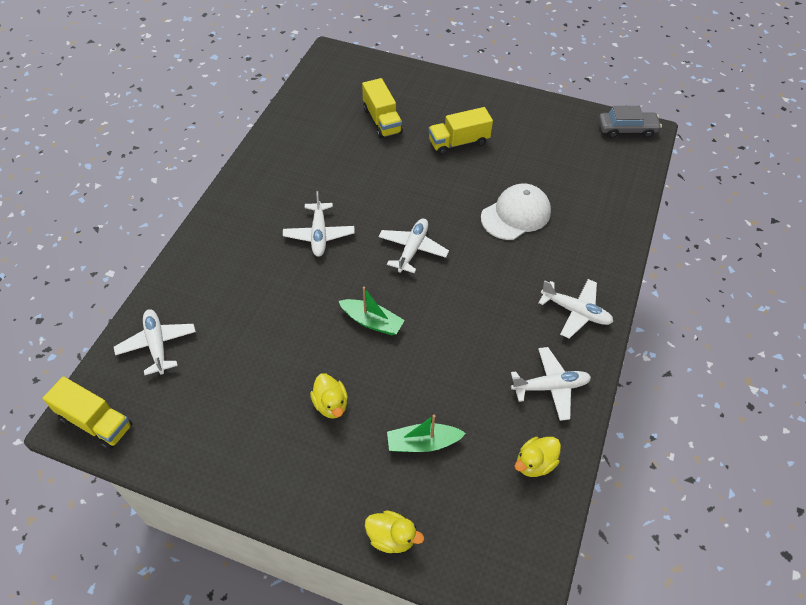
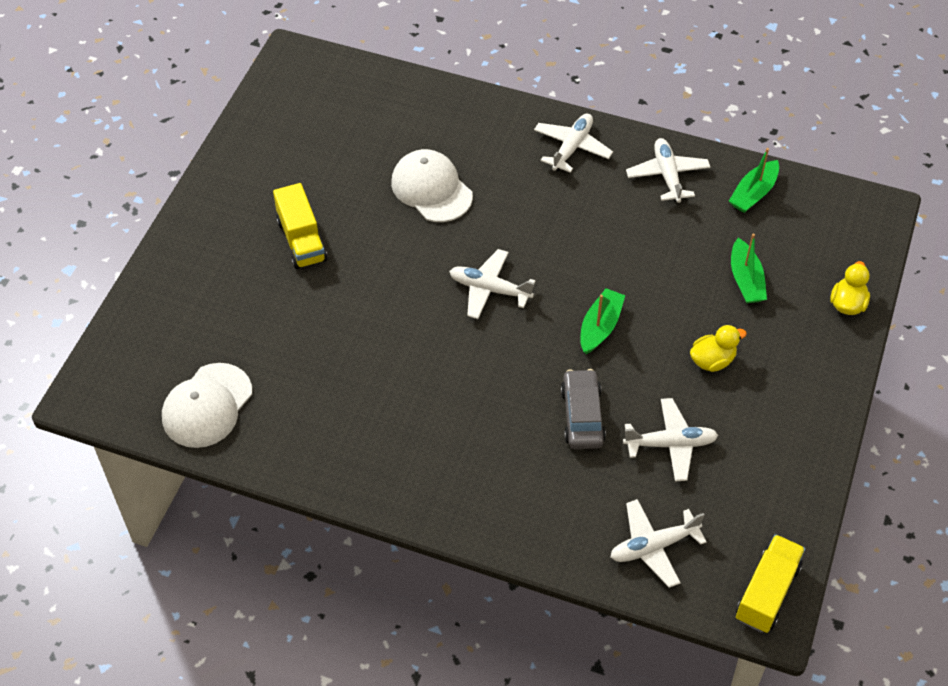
camera: 90 degrees left, 0 degrees up
(318, 104) = (207, 406): none -> white cap
(319, 234) = (468, 388): white plane -> white plane (670, 444)
(382, 121) = (251, 326): yellow truck -> none
(535, 463) = (753, 193): yellow duck -> green boat
(627, 129) = (287, 74): grey car -> grey car (582, 416)

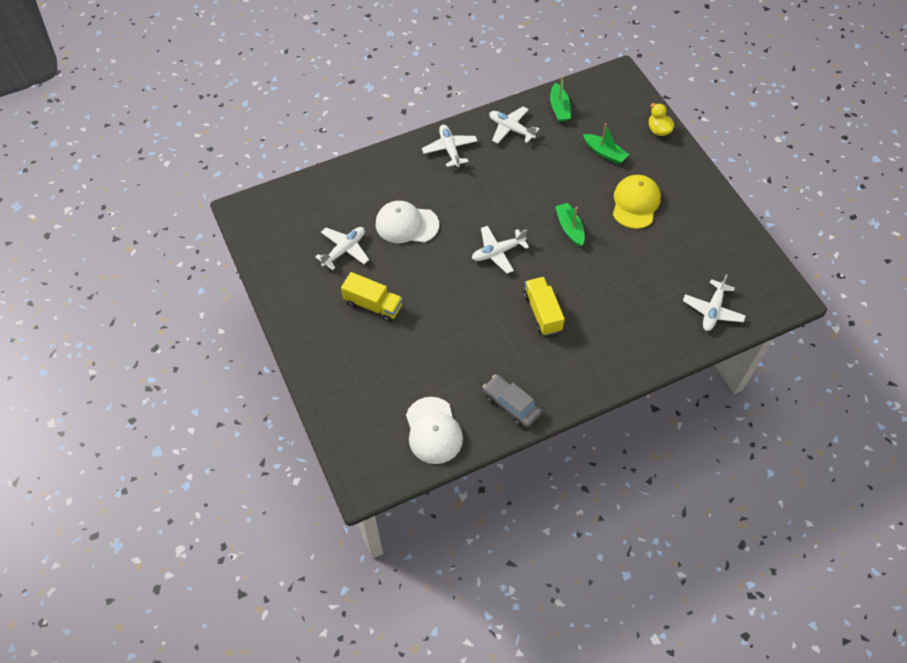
camera: 45 degrees left, 5 degrees up
(582, 416) = (613, 277): grey car -> grey car (511, 404)
(670, 444) = (664, 257): white plane -> white plane (344, 250)
(712, 360) = (635, 203): yellow duck -> yellow cap
(767, 592) = (778, 289): yellow truck -> yellow truck (542, 312)

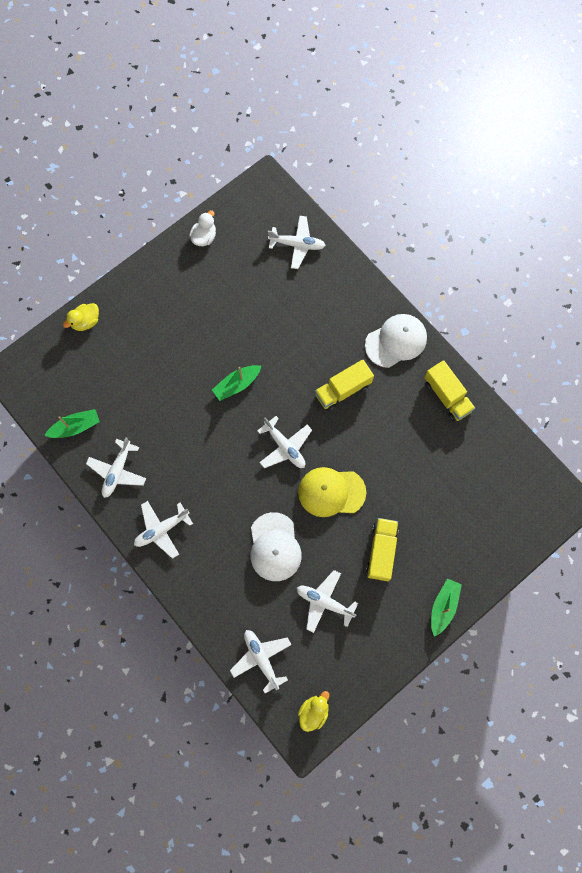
camera: 105 degrees left, 15 degrees up
(257, 221) = (313, 711): none -> yellow duck
(315, 195) = (261, 658): none -> white plane
(433, 430) = (494, 456): white cap -> white cap (396, 341)
(511, 404) = (447, 396): grey car -> yellow truck
(604, 153) = (130, 369): green boat -> green boat (443, 607)
(635, 203) = (189, 328): yellow cap -> yellow cap (331, 492)
(733, 233) = (204, 237): none -> white duck

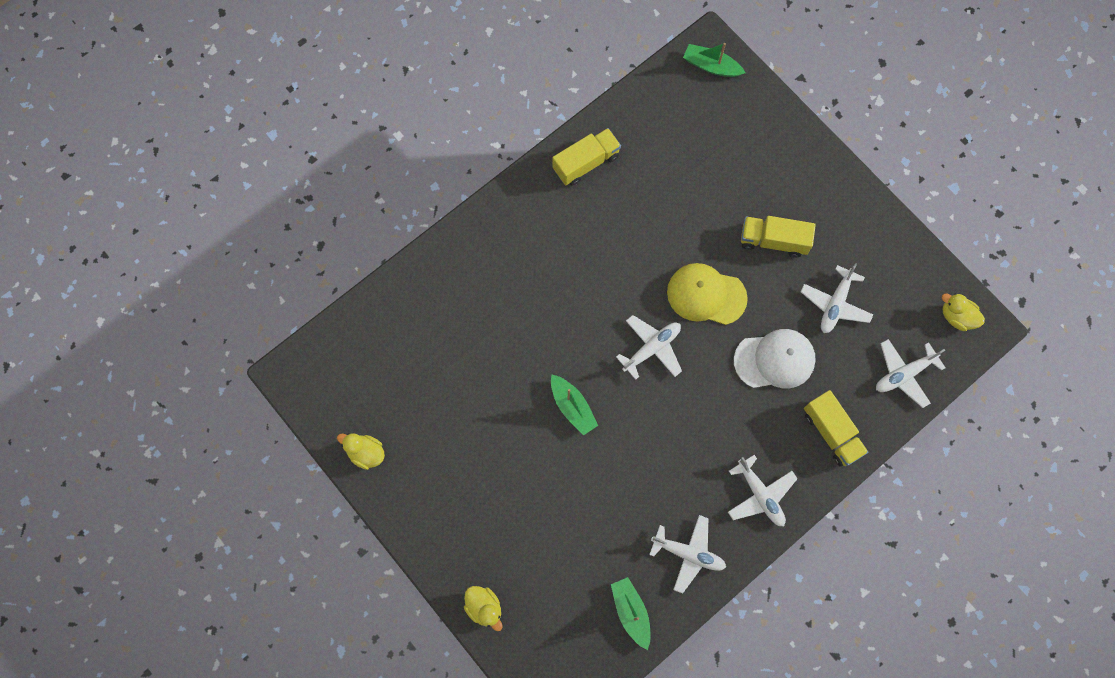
camera: 90 degrees left, 0 degrees up
(204, 237) = (366, 453): white duck -> yellow duck
(297, 244) = (382, 333): white plane -> none
(331, 492) = (706, 295): yellow cap -> yellow cap turned 105 degrees clockwise
(343, 390) = (579, 280): yellow truck -> yellow truck (831, 432)
(396, 341) = (516, 217): white cap -> none
(443, 607) = (832, 177): green boat -> green boat (711, 66)

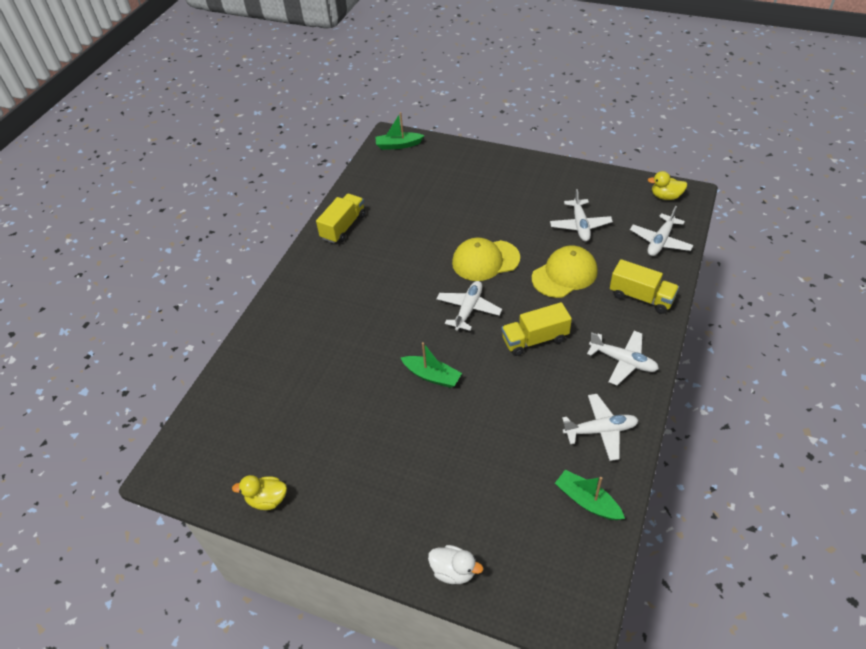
camera: 25 degrees left, 25 degrees down
(484, 607) = (453, 571): yellow duck -> white duck
(773, 241) = (509, 211): yellow truck -> yellow truck (535, 339)
(774, 360) = (564, 274): white cap -> yellow cap

